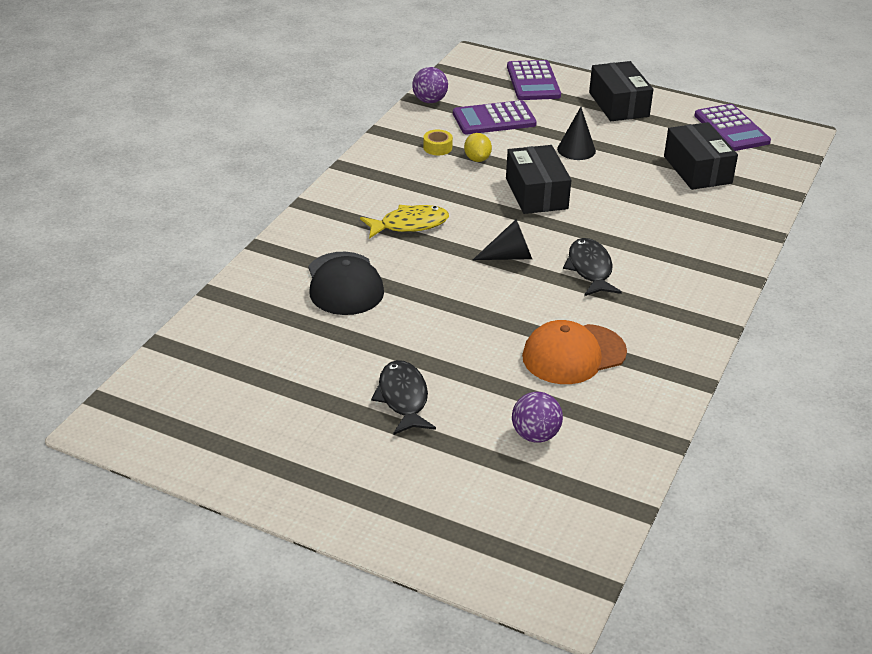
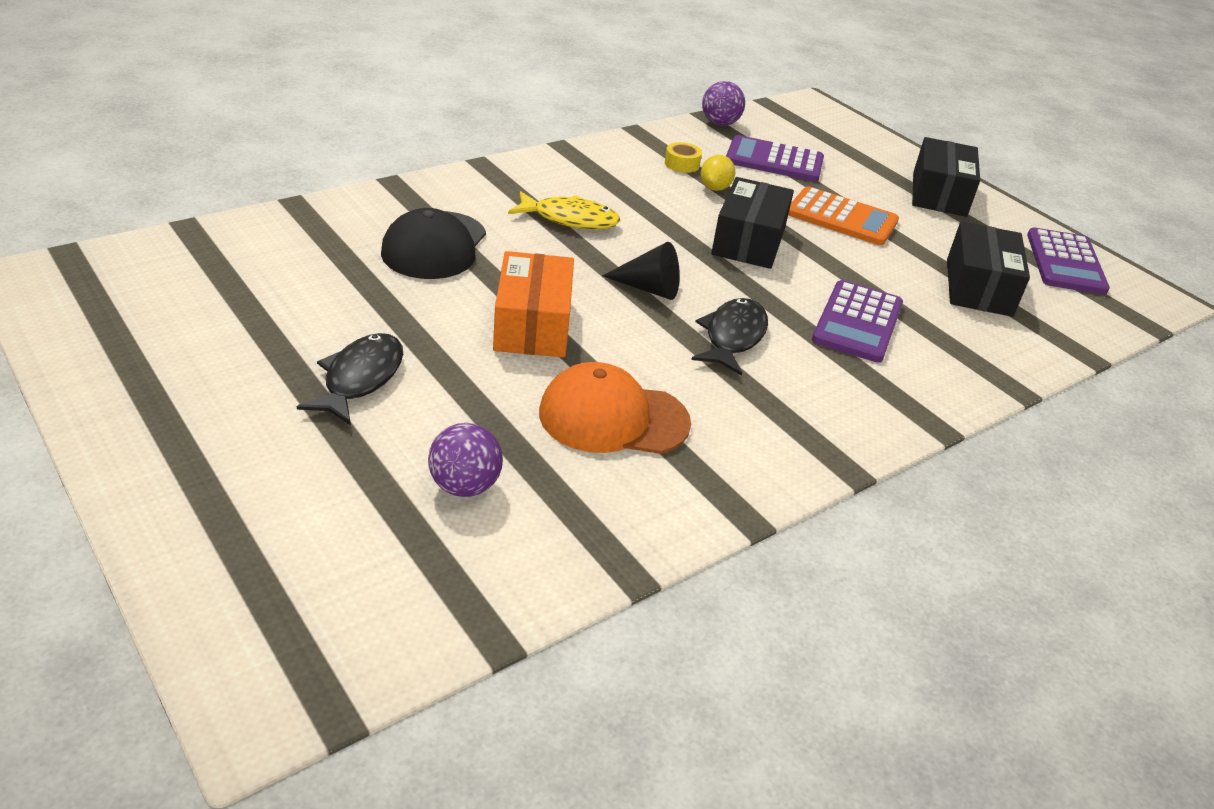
camera: 25 degrees right, 0 degrees up
(466, 314) = (533, 325): none -> orange box
(533, 81) = (856, 143): purple calculator -> purple calculator (857, 322)
(576, 150) = (841, 218): black cone -> orange calculator

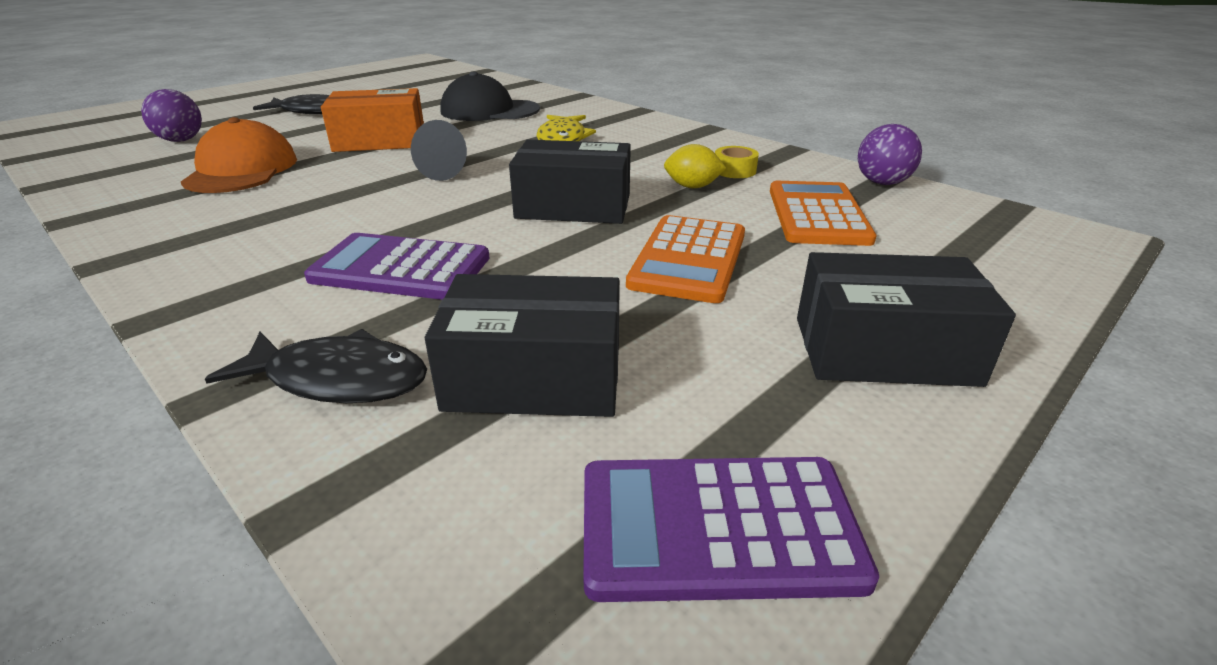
camera: 85 degrees right, 5 degrees down
(733, 337) = (363, 205): black fish -> black fish (338, 379)
(774, 160) = (817, 214): purple calculator -> orange calculator

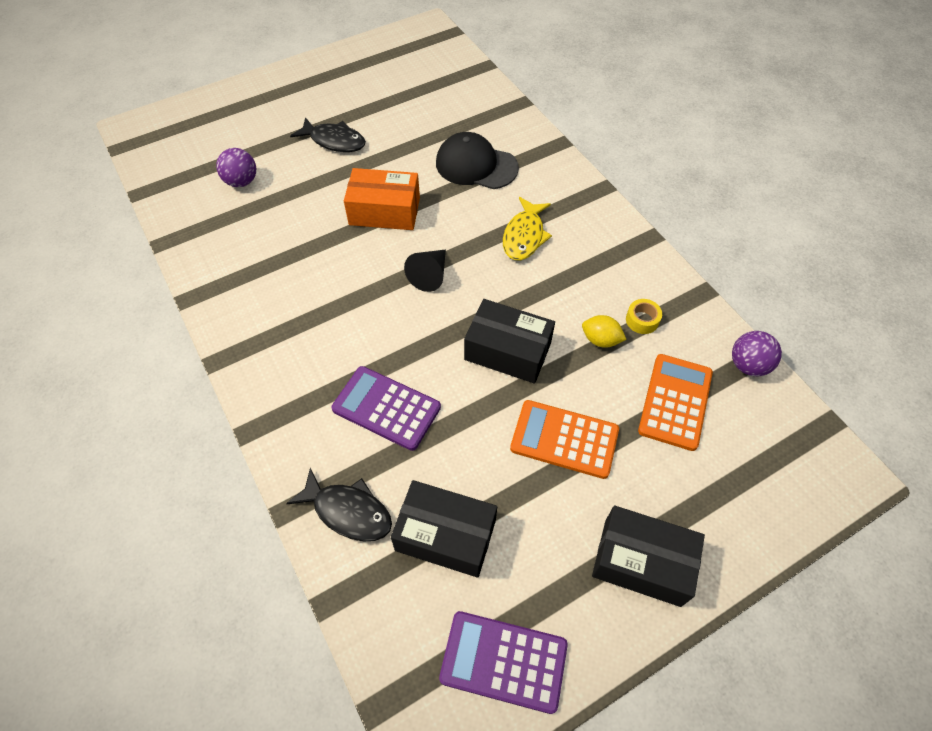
camera: 15 degrees right, 25 degrees up
(242, 170) = (287, 244): orange cap -> none
(688, 259) = (564, 439): orange calculator -> orange calculator turned 75 degrees clockwise

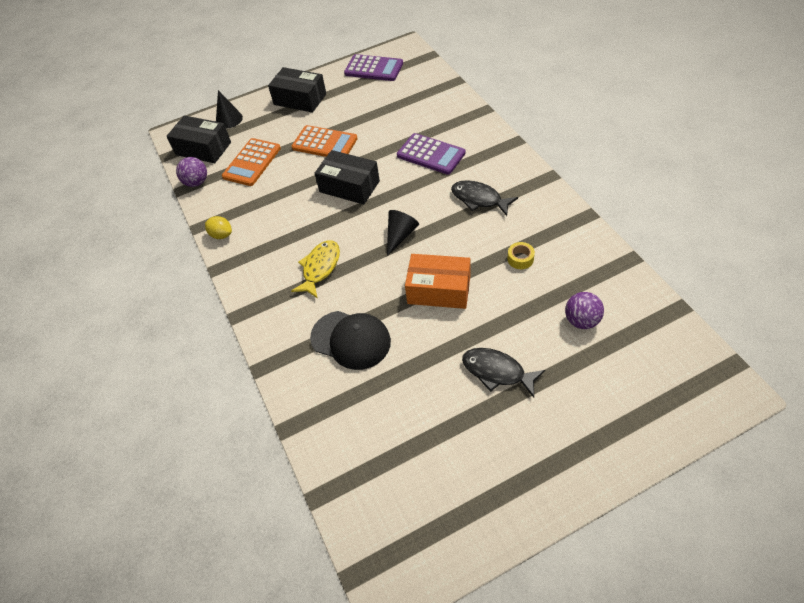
camera: 170 degrees left, 5 degrees down
(348, 511) = (450, 111): black fish -> black fish (479, 199)
(445, 535) = (397, 104): black box -> black box (203, 148)
(600, 340) = (285, 194): yellow lemon -> yellow lemon (221, 235)
(642, 320) = (252, 207): yellow tape -> yellow tape (520, 259)
(763, 509) = (229, 119): none -> black cone

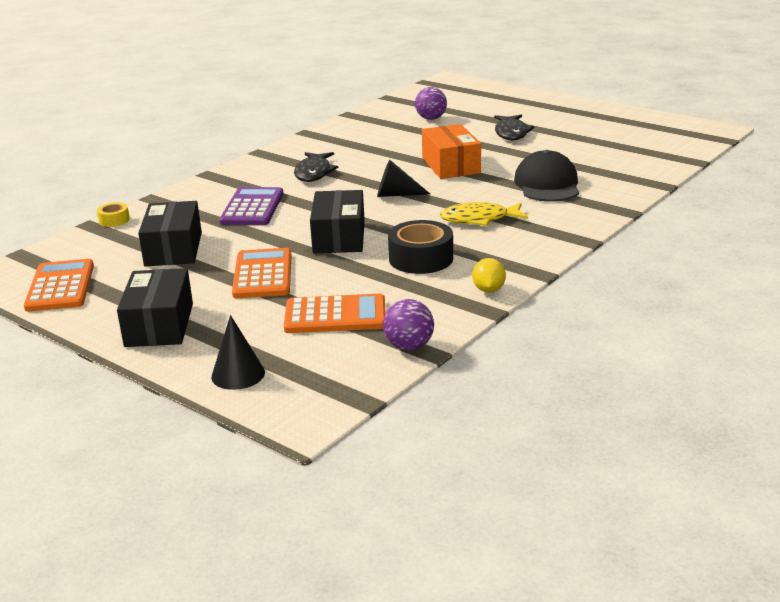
camera: 120 degrees left, 25 degrees down
(203, 148) = (328, 371): black box -> black box (173, 249)
(287, 217) = (421, 259): none -> black tape
(374, 68) = (60, 287): purple calculator -> orange calculator
(520, 259) = (383, 145): yellow tape -> yellow tape (114, 220)

